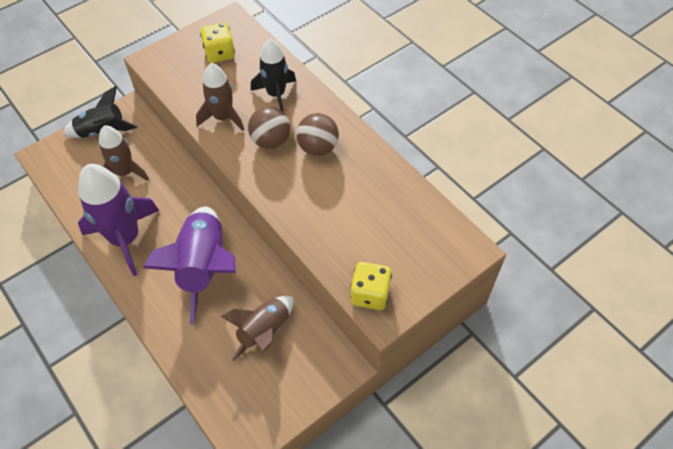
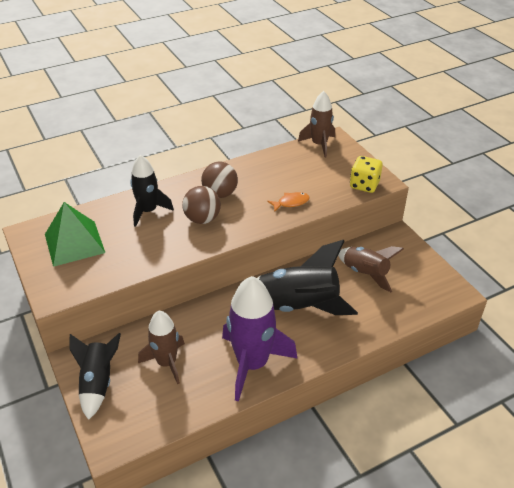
camera: 80 degrees left, 15 degrees down
(204, 267) = (297, 306): purple rocket -> black rocket
(219, 54) = (74, 243): yellow dice -> green pyramid
(223, 117) = (162, 246): brown rocket -> brown rocket (319, 145)
(315, 217) = (291, 202): none -> orange fish

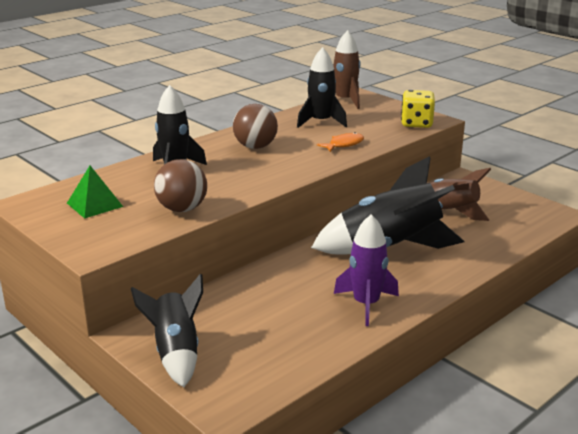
camera: 15 degrees left, 15 degrees down
(74, 243) = (94, 204): green pyramid -> green pyramid, size x0.62
(166, 363) = (257, 320): brown rocket -> none
(202, 219) = (247, 168): brown ball -> brown ball (182, 209)
(252, 364) = (366, 304): purple rocket -> purple rocket, size x0.63
(286, 170) = (321, 122): none -> black rocket

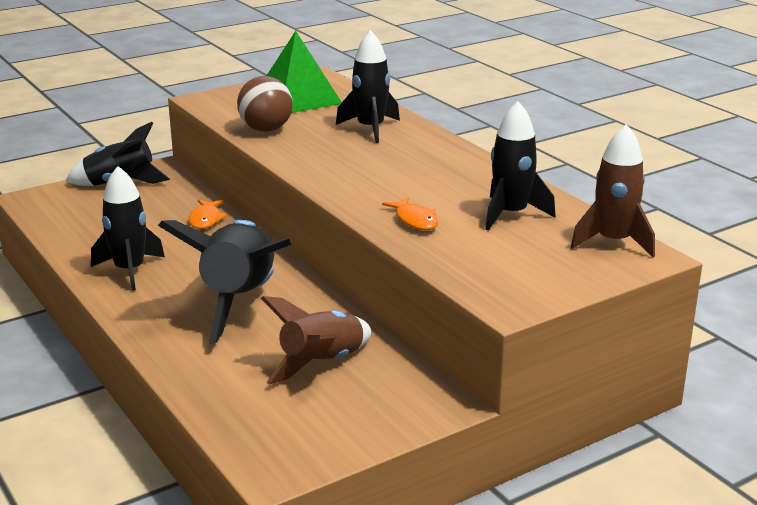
camera: 100 degrees right, 0 degrees up
(94, 204) = (298, 98): green pyramid -> green pyramid, size x1.62
(255, 147) = (424, 169): brown ball -> none
(255, 285) = (206, 219): none -> orange fish
(366, 304) = (129, 270): purple rocket -> black rocket
(416, 124) = (490, 285): yellow dice -> none

